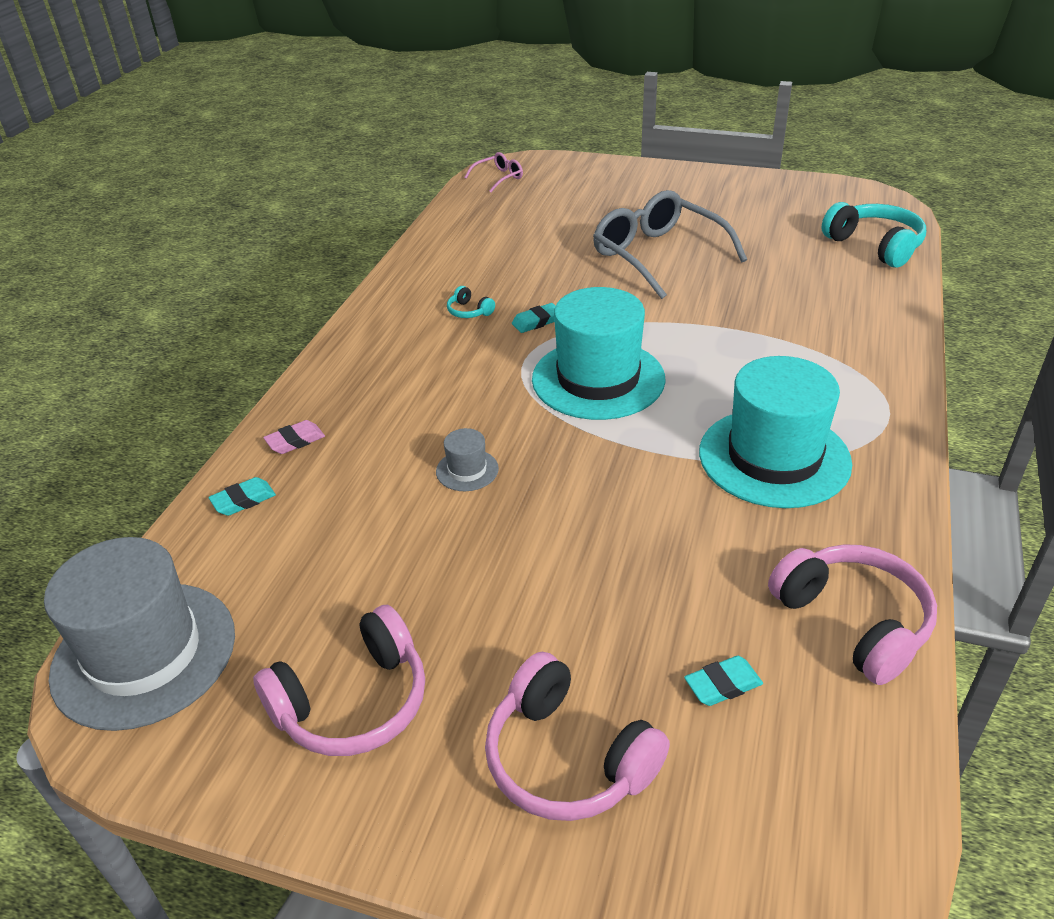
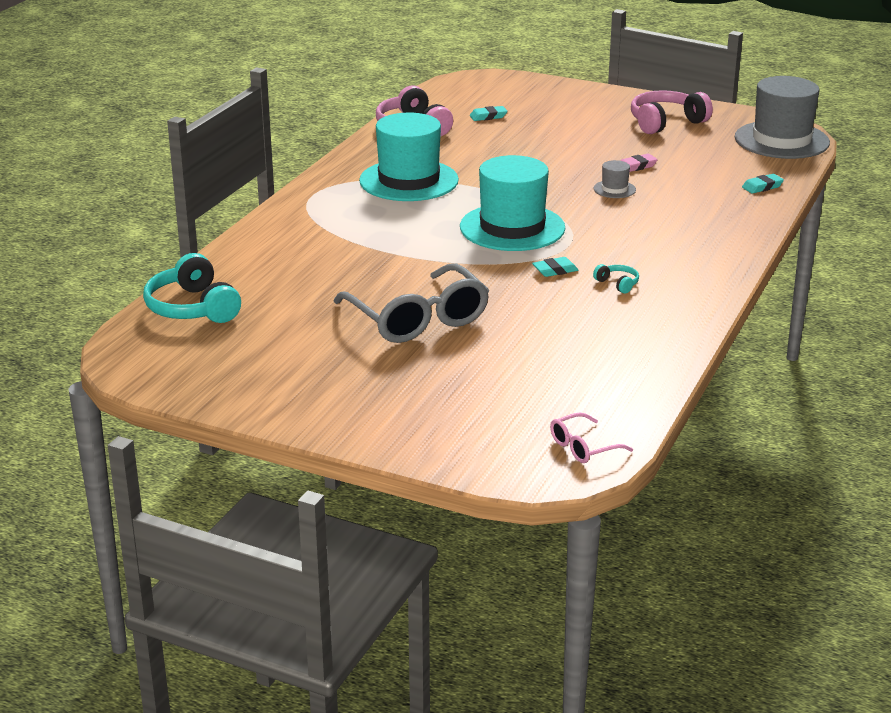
camera: 175 degrees left, 10 degrees down
(295, 441) = (741, 211): pink eraser -> pink eraser (637, 166)
(568, 758) = (565, 106): pink headphones -> none

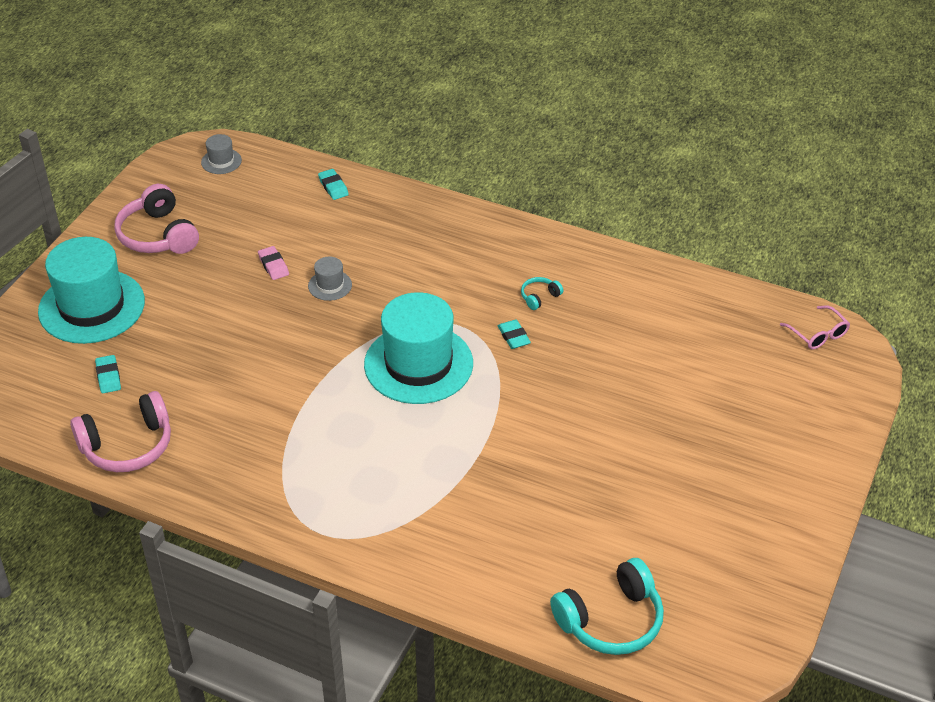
camera: 90 degrees left, 15 degrees up
(409, 180) = (291, 447): turquoise hat -> turquoise hat (92, 306)
(418, 319) = (619, 435): grey glasses -> none
(781, 140) = (221, 161): grey hat -> grey hat, size x0.42

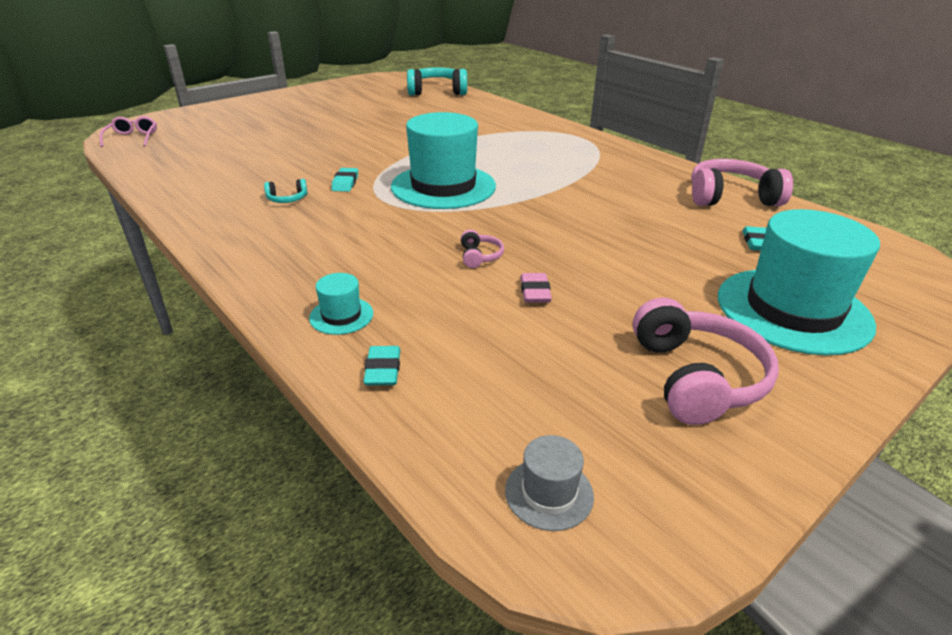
camera: 155 degrees left, 10 degrees down
(330, 285) = (479, 256): grey hat -> pink headphones
(385, 209) = (341, 316): none -> turquoise hat

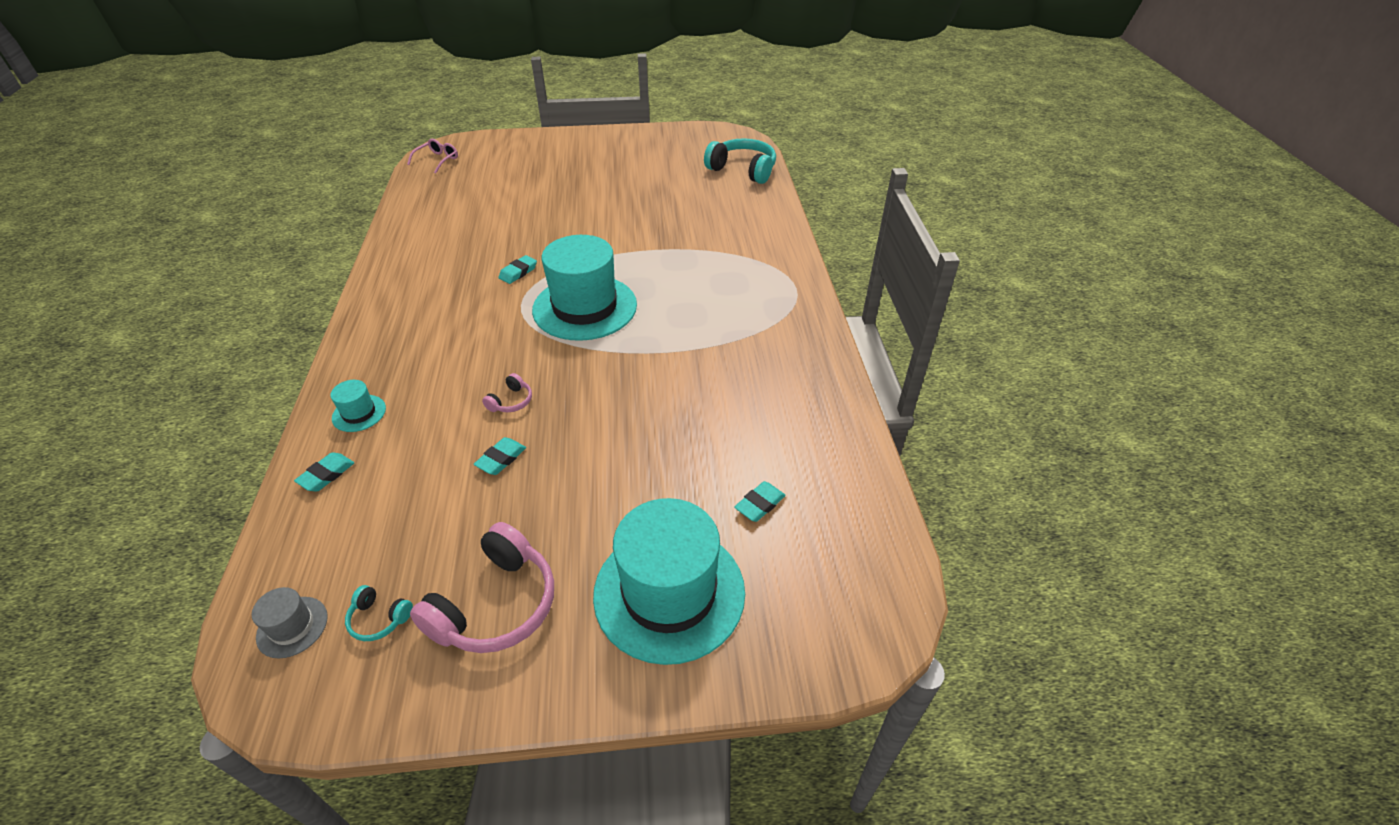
camera: 35 degrees right, 10 degrees up
(287, 199) = (459, 275): turquoise headphones -> turquoise headphones (379, 619)
(535, 292) = (501, 459): pink eraser -> turquoise eraser
(731, 197) = (825, 436): pink headphones -> none

